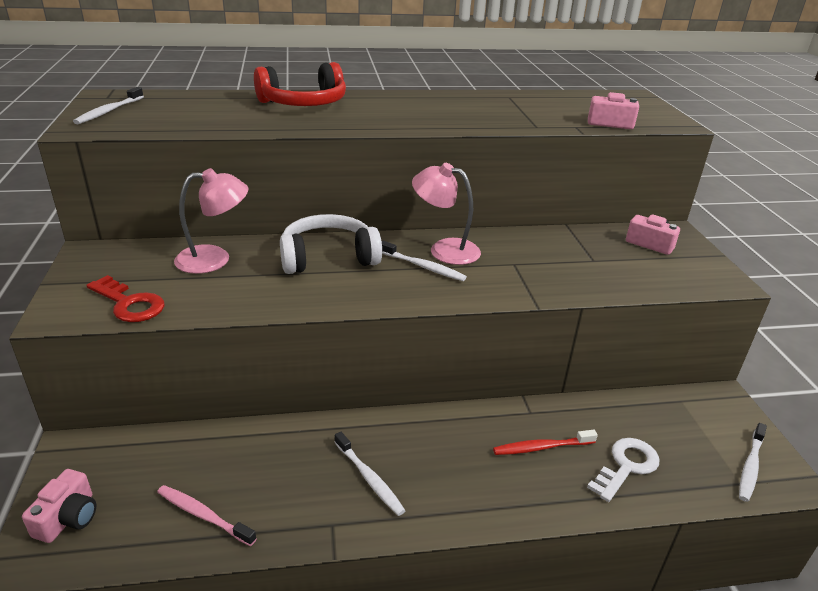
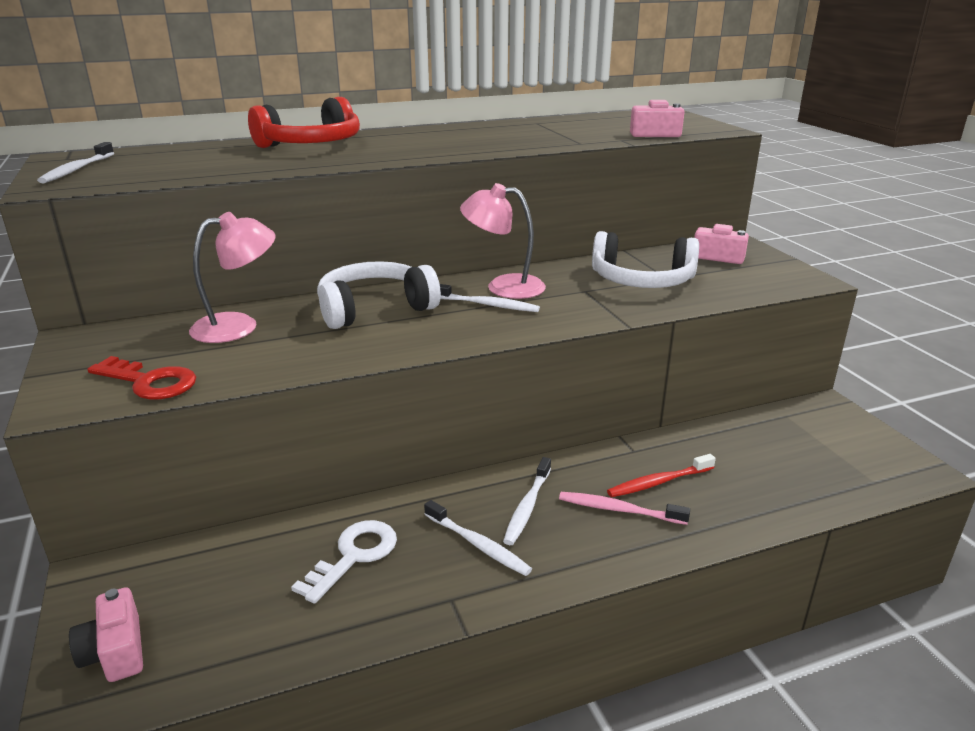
camera: 10 degrees left, 5 degrees down
(68, 518) = (115, 652): pink camera -> pink camera turned 150 degrees clockwise
(203, 515) = (291, 617): pink toothbrush -> pink toothbrush (619, 510)
(569, 260) = (642, 280): none -> white headphones
(626, 466) = (754, 485): white key -> white key (354, 556)
(750, 466) = (878, 465): white toothbrush -> white toothbrush (527, 507)

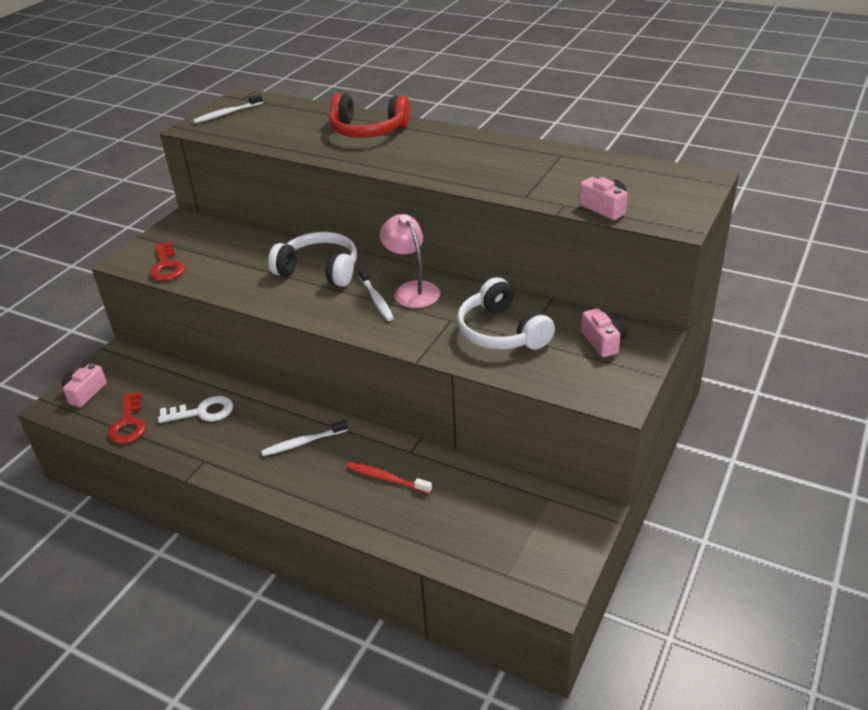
camera: 50 degrees right, 10 degrees up
(238, 326) = (247, 248): pink lamp -> none
(265, 636) = (128, 423): none -> red key
(478, 544) = (252, 445): white toothbrush -> none
(619, 510) = (339, 477): pink toothbrush -> none

